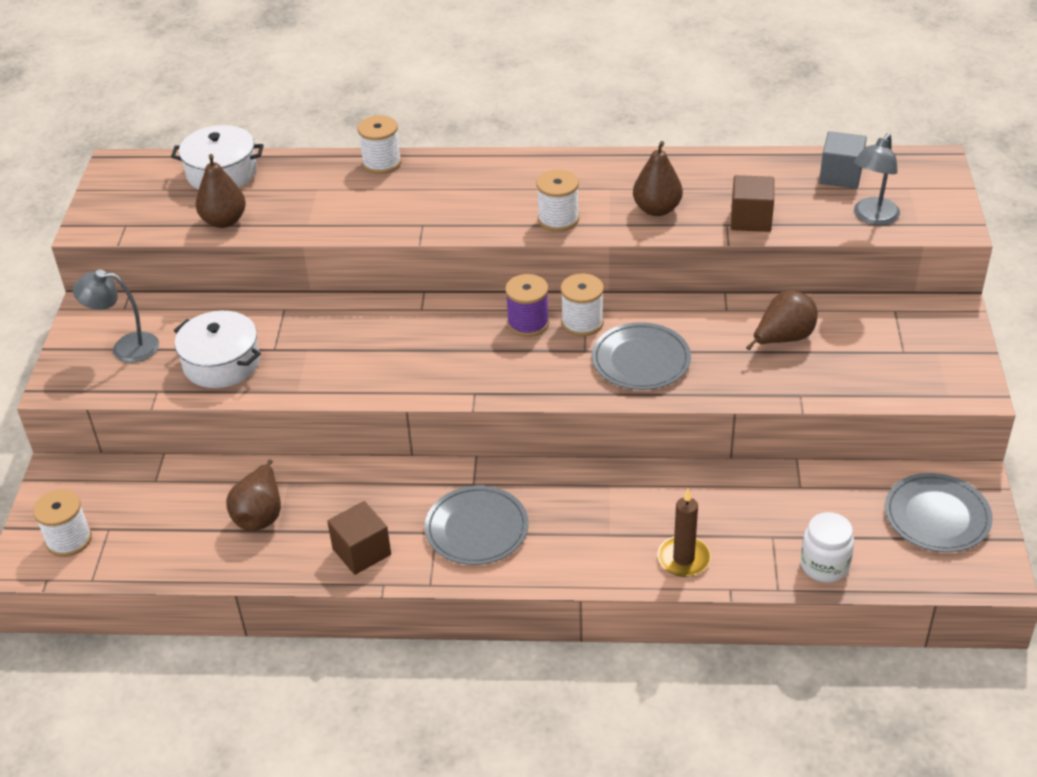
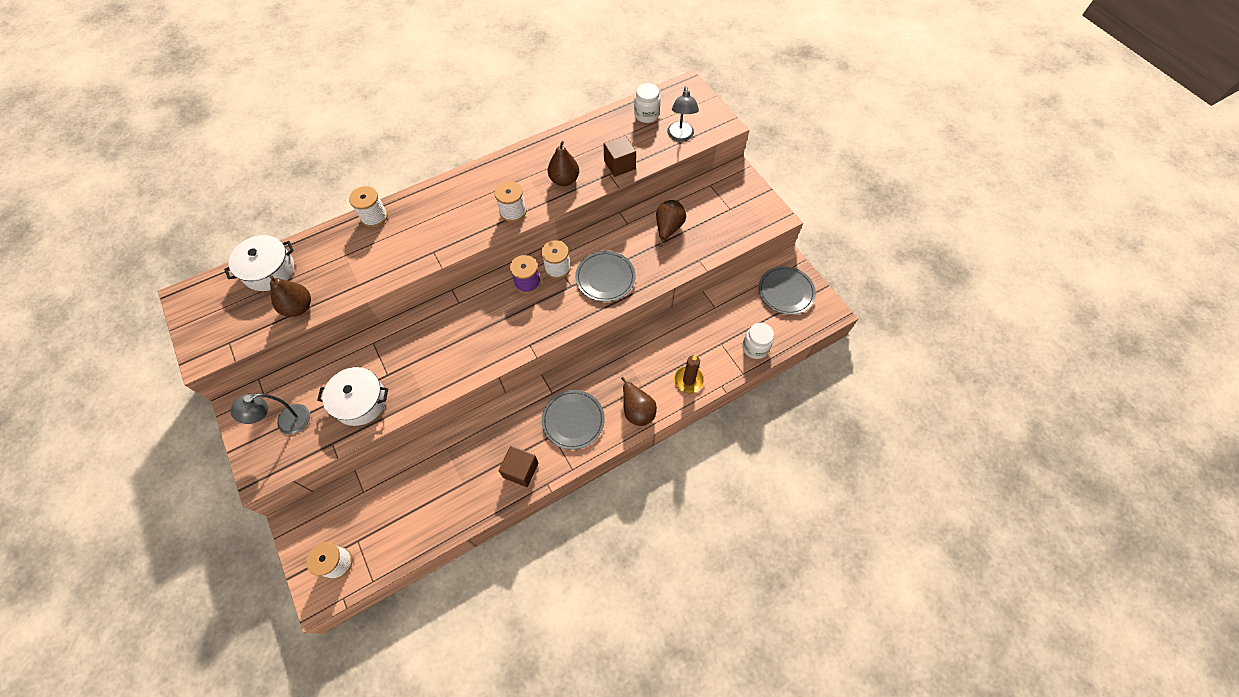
camera: 35 degrees left, 20 degrees up
(260, 514) = (445, 479): brown pear -> brown pear (637, 410)
(840, 175) = (646, 115): grey cube -> white jar

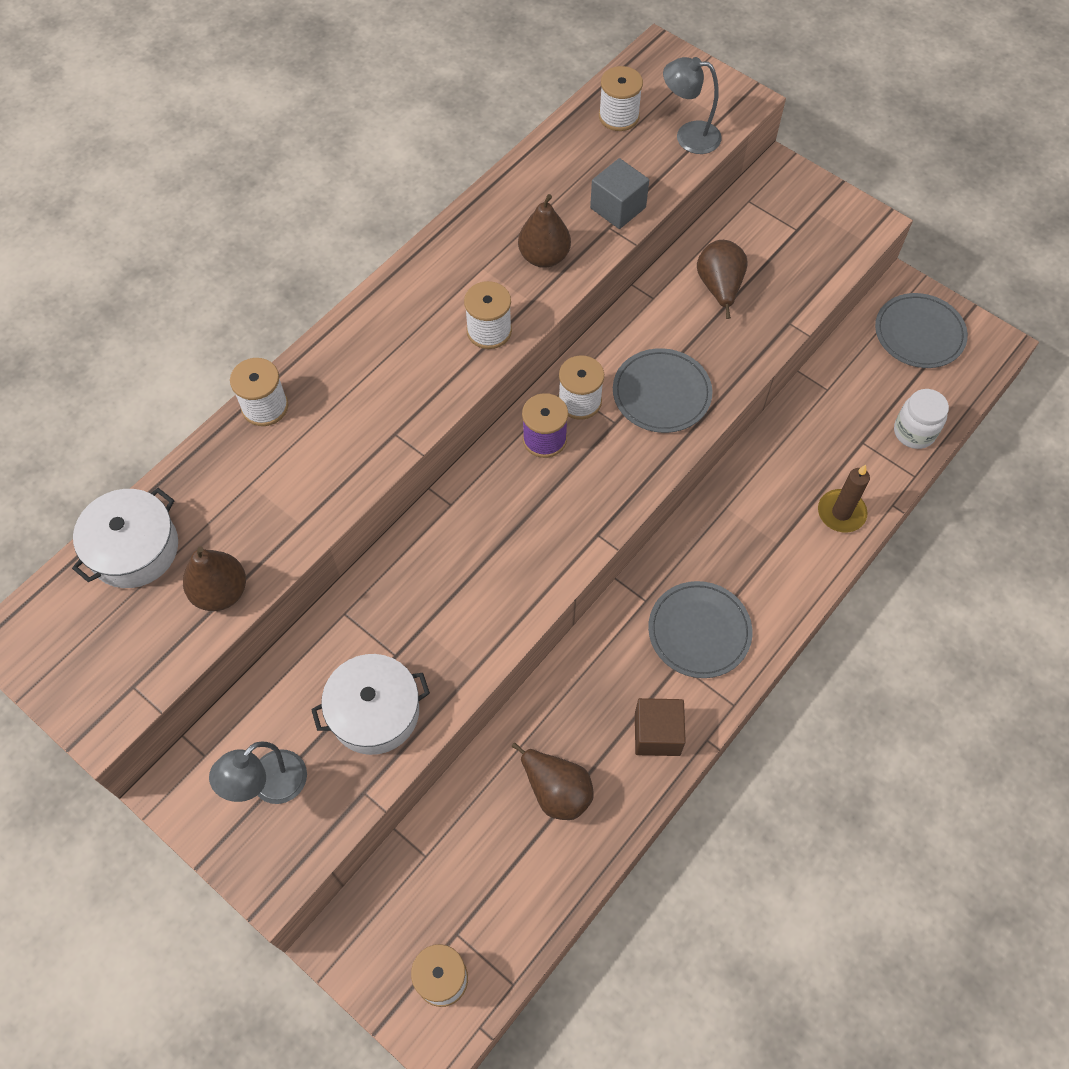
camera: 20 degrees left, 0 degrees up
(619, 165) = (618, 208): brown cube -> grey cube
(637, 410) = (787, 582): brown pear -> brown pear (556, 790)
(646, 115) = (619, 116): white jar -> white spool
(680, 136) = (688, 136): grey lamp -> grey lamp turned 120 degrees clockwise

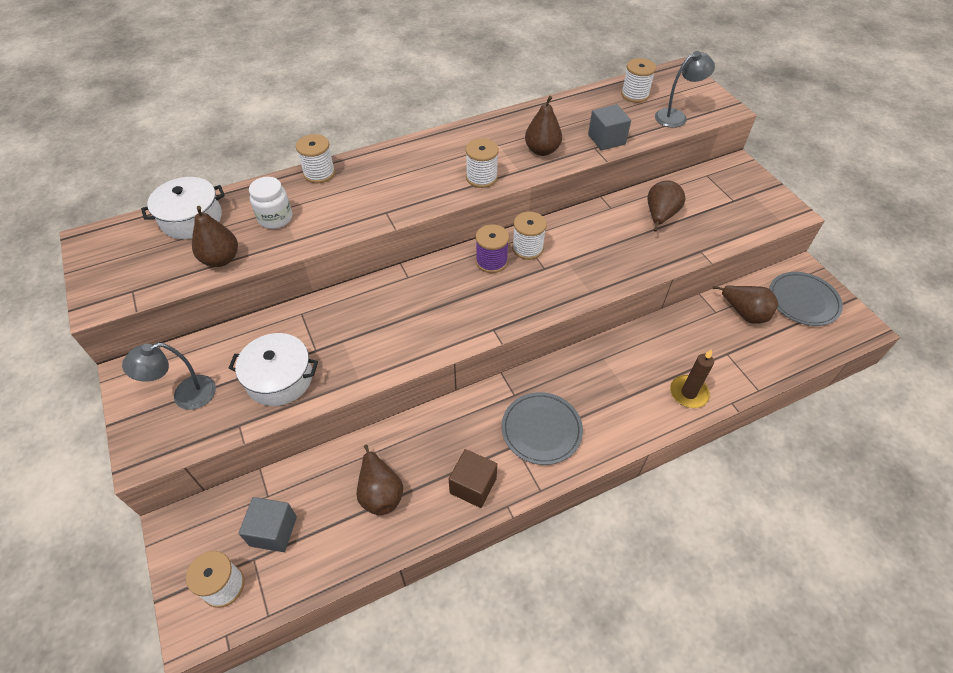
camera: 25 degrees right, 10 degrees down
(459, 892) = (273, 531): none -> grey cube
(661, 393) = (586, 262): grey plate -> none
(688, 136) = (676, 116): grey lamp -> grey lamp turned 120 degrees clockwise
(860, 378) = (744, 313): none -> brown pear
(914, 432) = (771, 361): white jar -> white jar (275, 218)

